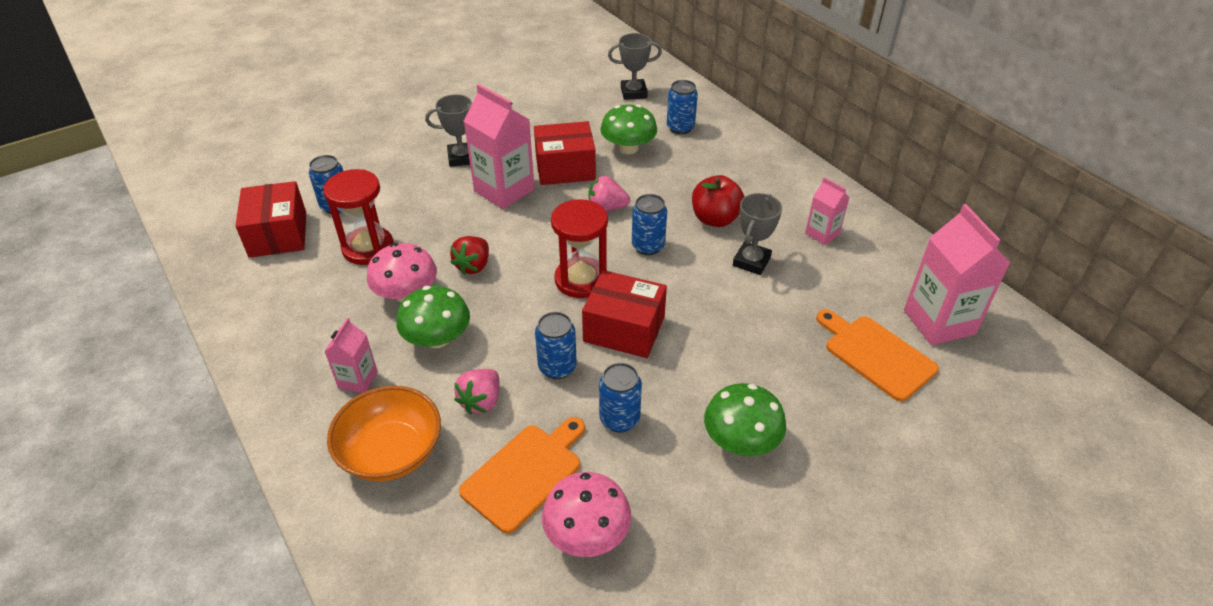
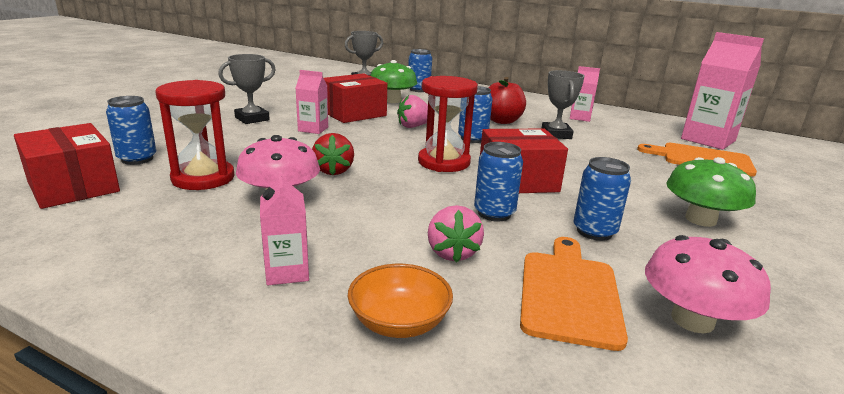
camera: 30 degrees left, 20 degrees down
(391, 452) = (399, 322): orange bowl -> orange bowl, size x0.66
(437, 338) = (350, 221): green mushroom -> none
(504, 190) = (313, 129): pink carton -> pink carton, size x0.54

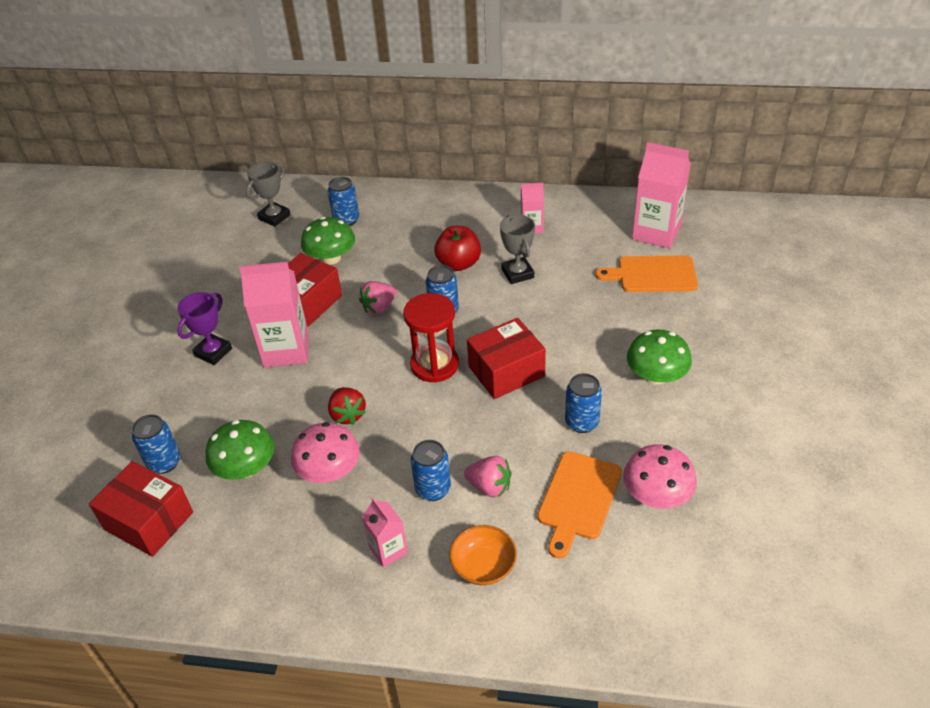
camera: 15 degrees left, 20 degrees up
(203, 178) = (246, 468): red hourglass -> green mushroom
(252, 119) = (213, 352): grey trophy -> purple trophy
(313, 129) = (286, 350): pink carton -> pink carton, size x1.85
(452, 253) = (489, 487): pink strawberry -> pink strawberry turned 45 degrees counterclockwise
(494, 213) = (502, 427): blue can -> blue can (433, 489)
(569, 293) = (578, 499): orange cutting board -> orange cutting board turned 150 degrees counterclockwise

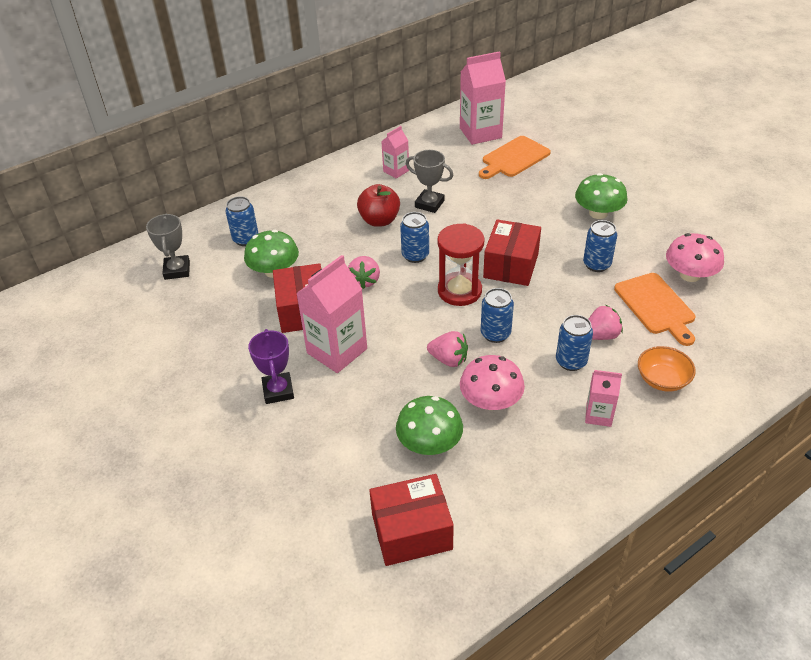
camera: 45 degrees left, 0 degrees up
(164, 462) = (360, 487): blue can -> blue can (495, 334)
(347, 415) = (448, 359): red strawberry -> pink strawberry

